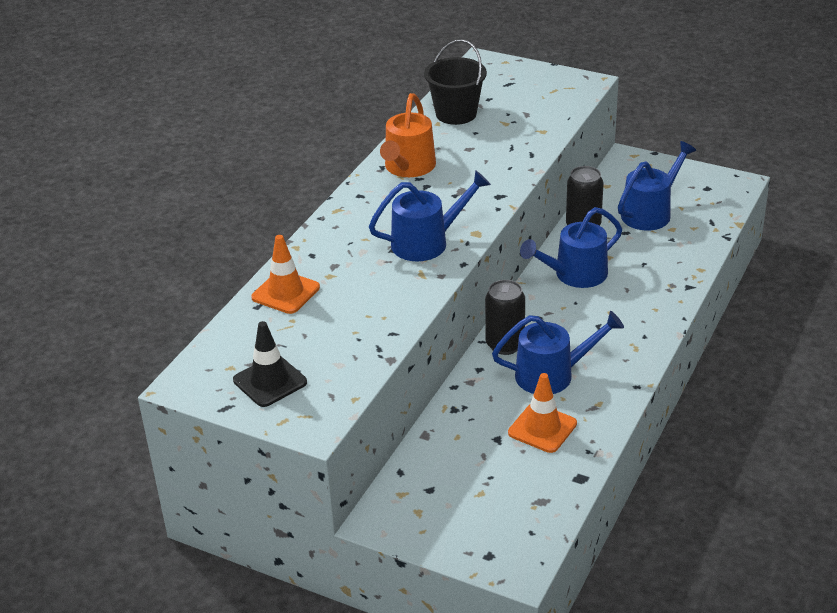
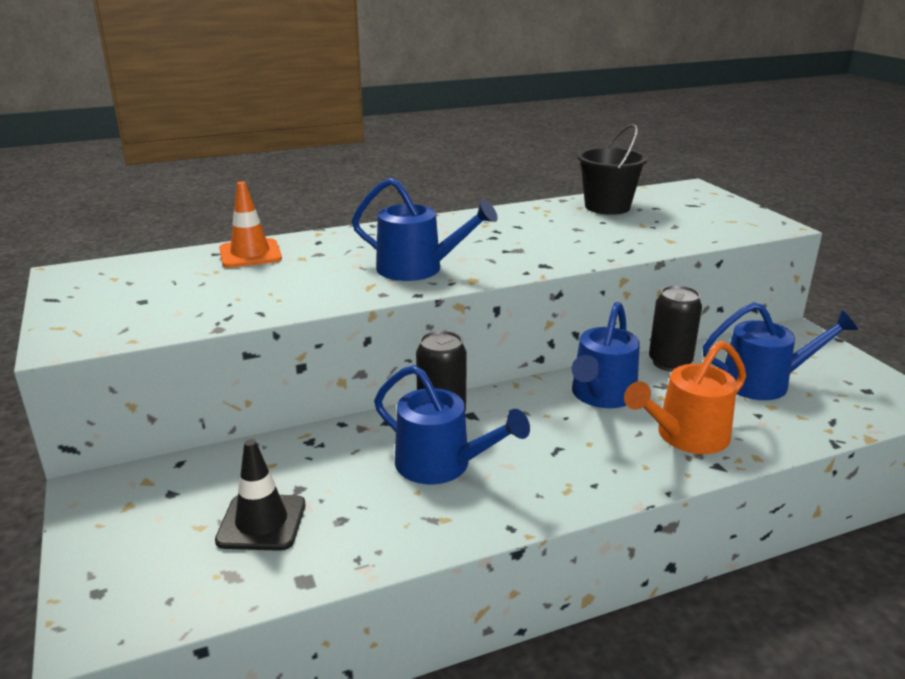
camera: 40 degrees right, 10 degrees down
(270, 381) = (112, 298): black traffic cone -> black traffic cone (261, 522)
(408, 167) = (501, 222): orange watering can -> orange watering can (686, 436)
(542, 428) = (352, 506): orange traffic cone -> none
(575, 275) = (601, 395): blue watering can -> blue watering can turned 75 degrees counterclockwise

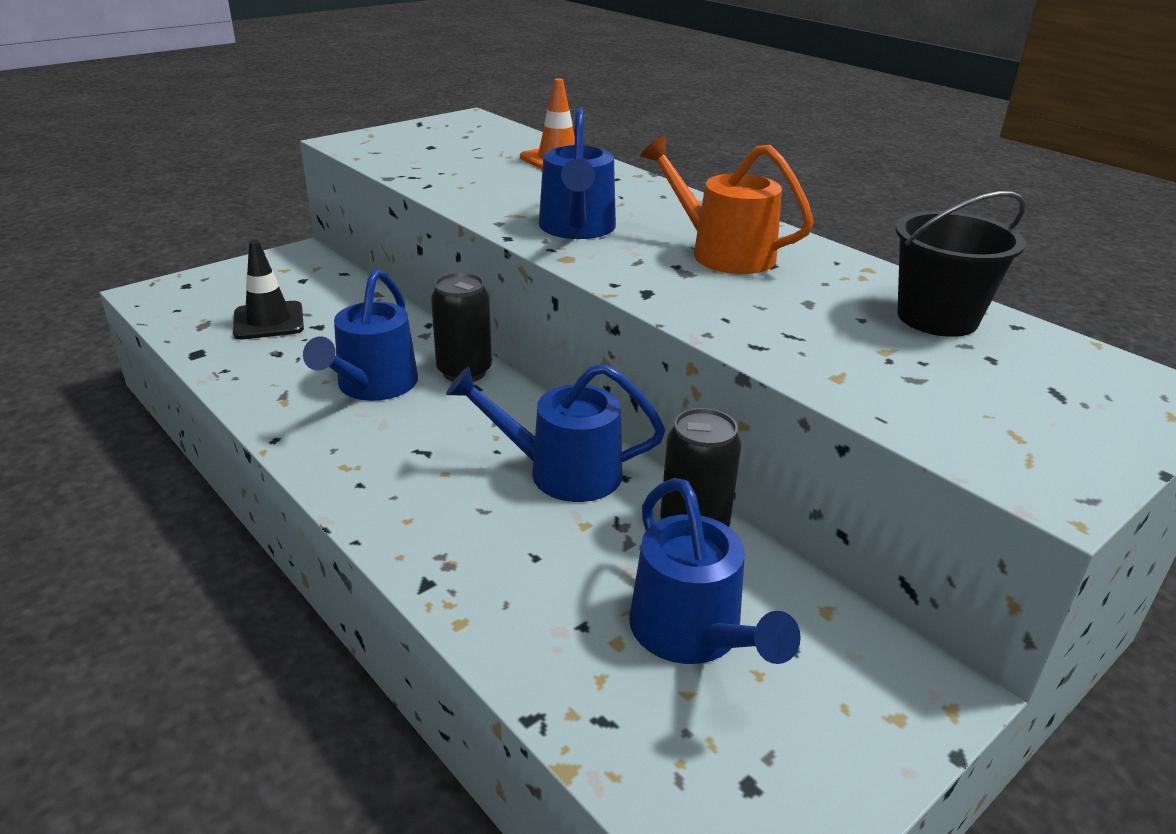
camera: 70 degrees right, 5 degrees up
(686, 436) = (489, 551): orange watering can -> orange watering can (723, 253)

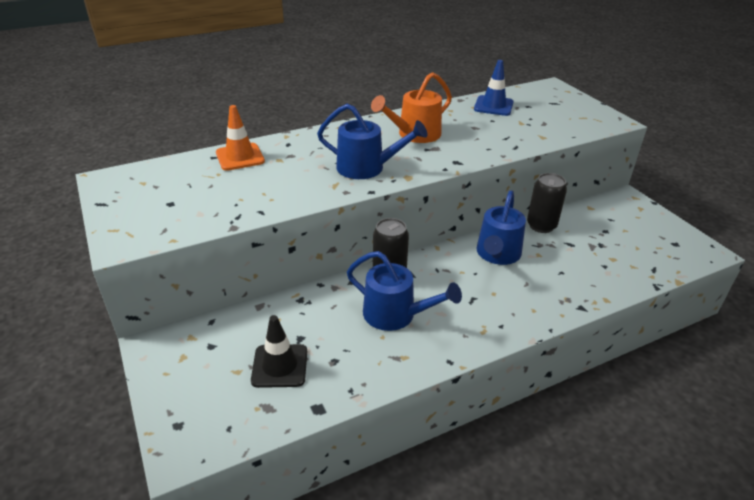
camera: 75 degrees left, 5 degrees up
(692, 633) = (606, 240): blue watering can -> none
(937, 318) = (493, 106): black bucket -> blue traffic cone

